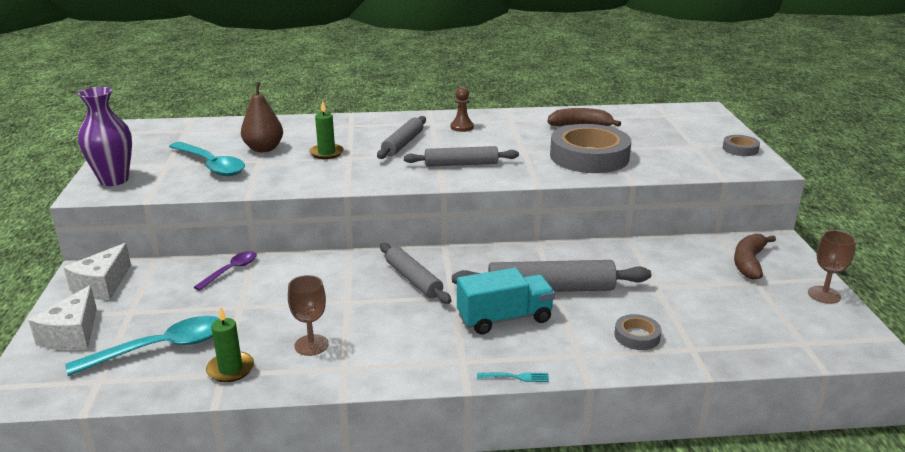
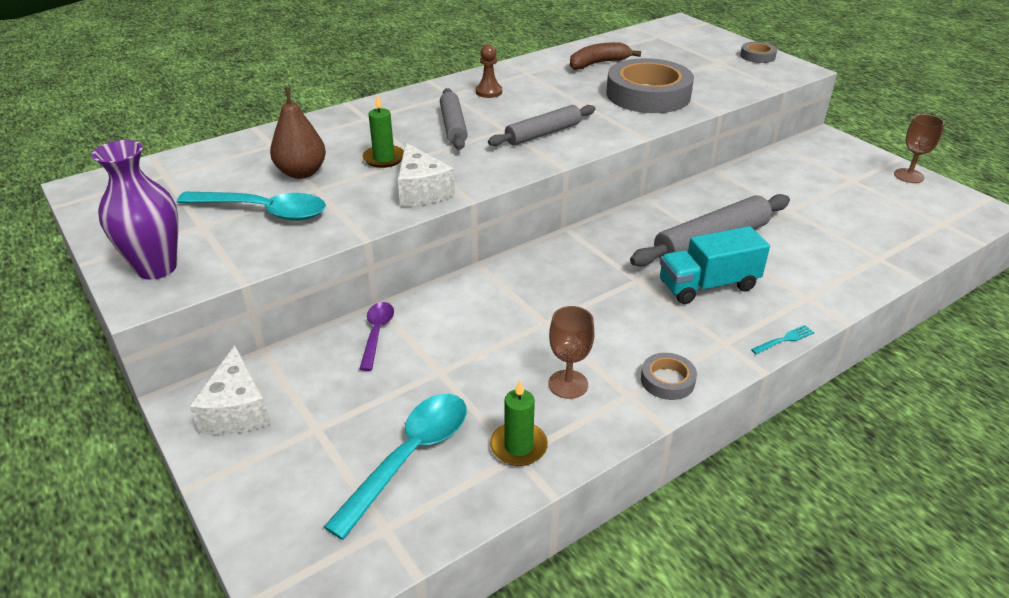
camera: 30 degrees left, 10 degrees up
(72, 334) = (277, 487): white cheese -> white cheese (421, 191)
(413, 280) = (581, 275): grey rolling pin -> none
(504, 318) = (708, 285): turquoise truck -> turquoise truck turned 150 degrees counterclockwise
(637, 336) = (828, 262): grey tape -> grey tape (667, 380)
(749, 262) = (828, 164): brown banana -> none

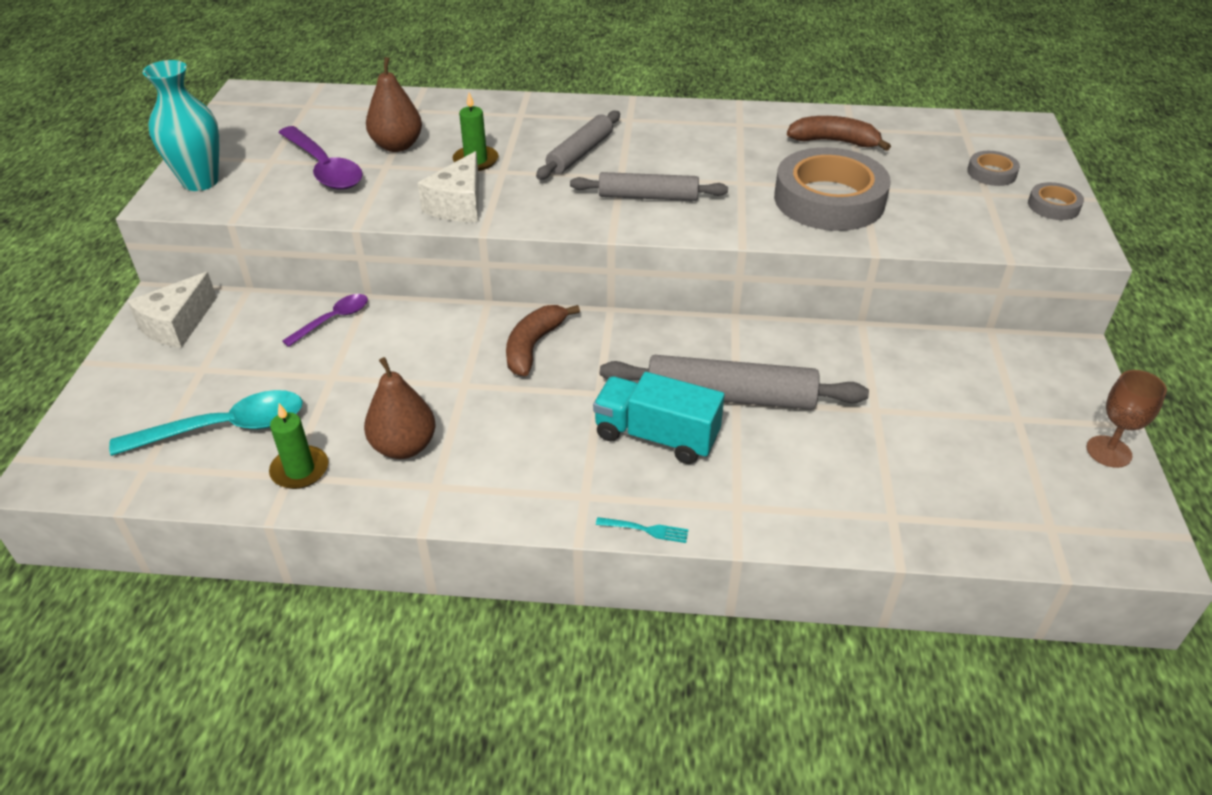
camera: 40 degrees right, 5 degrees up
(156, 268) = (200, 181): purple vase -> turquoise vase
(263, 211) = (324, 168): turquoise spoon -> purple spoon
(489, 92) = (668, 130): brown pawn -> none
(553, 274) = (533, 346): none -> brown banana
(568, 384) = (404, 446): brown goblet -> brown pear
(667, 380) = (484, 495): grey tape -> grey tape (991, 173)

